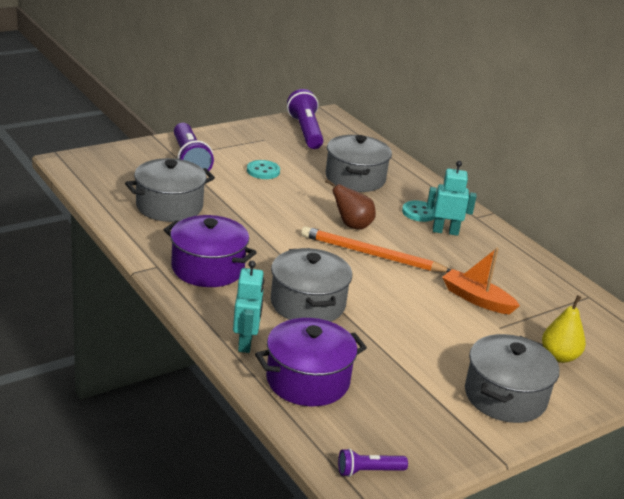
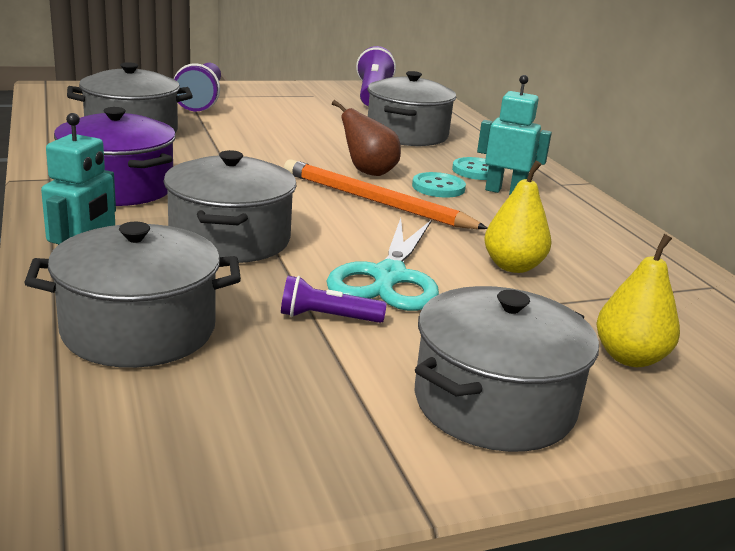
camera: 15 degrees right, 5 degrees down
(263, 171) = (287, 117): turquoise button -> turquoise button (438, 187)
(307, 380) = (139, 330): purple pot -> grey pot
(368, 471) = (121, 492): purple flashlight -> purple flashlight (327, 317)
(413, 320) = (388, 277): none -> turquoise scissors
(476, 299) = (513, 266): orange boat -> yellow pear

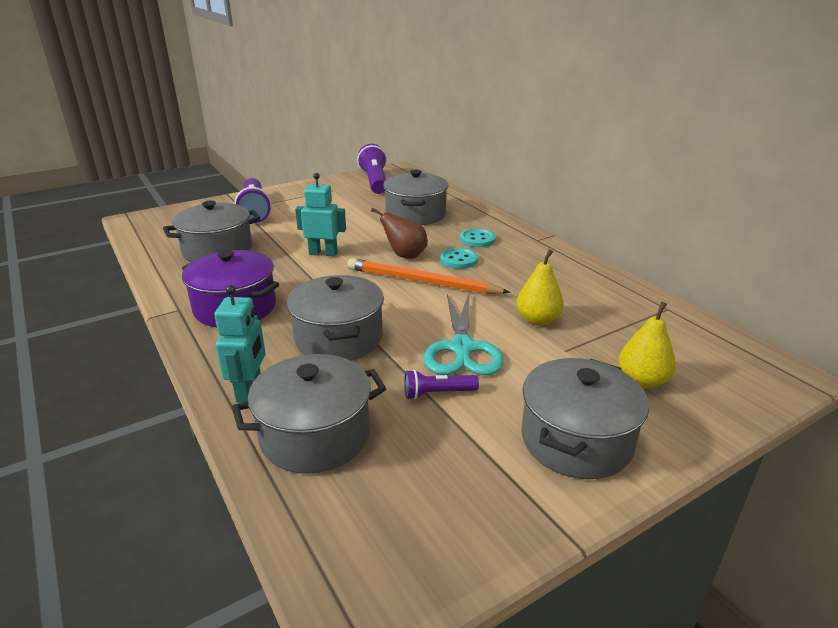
camera: 10 degrees left, 5 degrees up
(505, 192) = (504, 254): turquoise robot -> turquoise robot (323, 253)

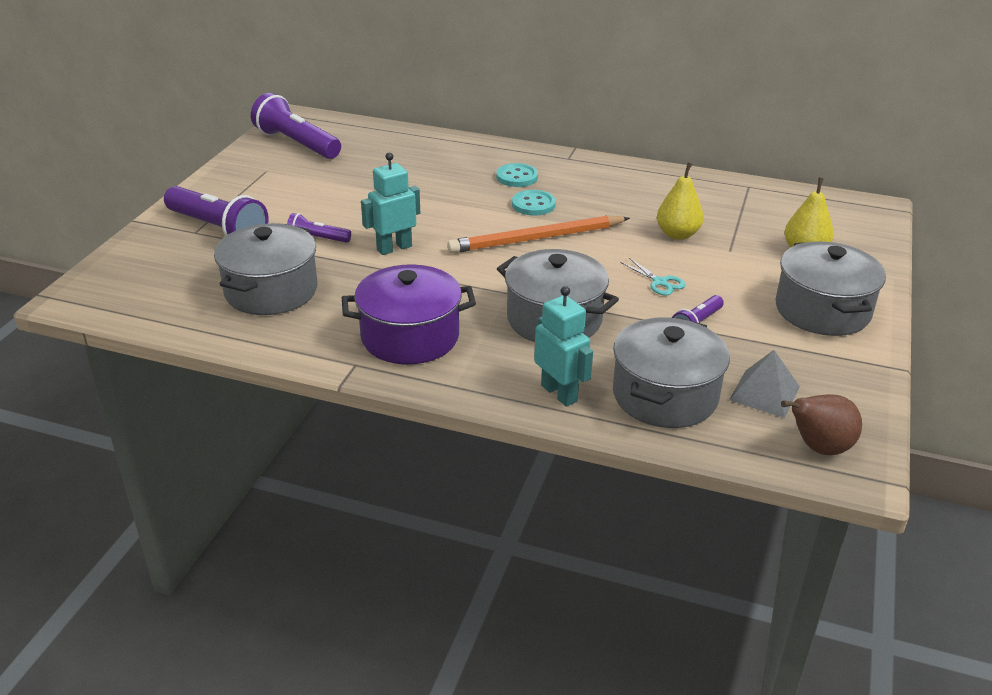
camera: 40 degrees left, 5 degrees up
(292, 233) = (317, 238): none -> purple flashlight
(397, 482) = (764, 393): none -> grey pyramid
(405, 255) = (478, 219): brown pear -> brown pear (818, 448)
(415, 215) = (413, 170): grey pot -> none
(462, 348) = (660, 282): turquoise scissors -> turquoise scissors, size x0.47

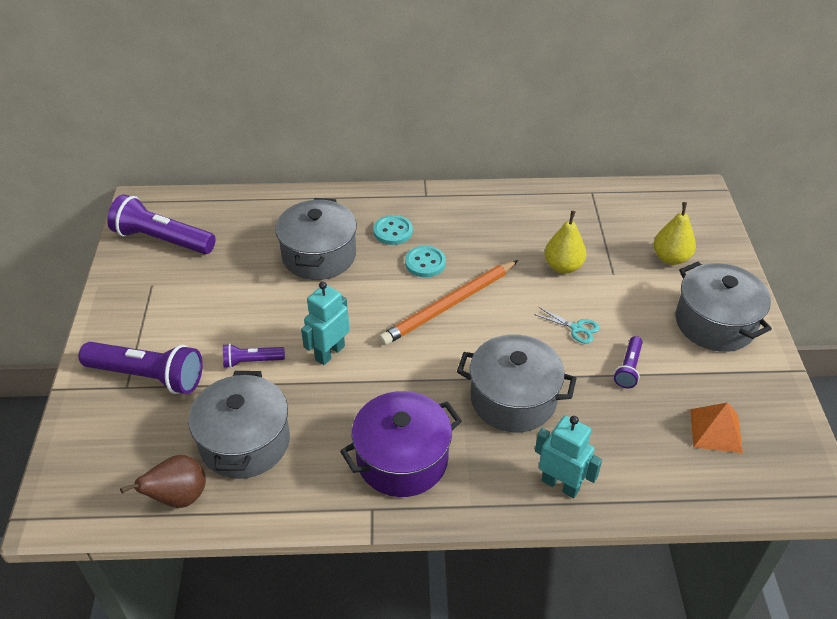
camera: 20 degrees left, 10 degrees up
(665, 396) = (643, 459): grey pot -> grey pot (319, 255)
(764, 393) = (715, 430): grey pyramid -> orange pyramid
(818, 448) = (781, 477): brown pear -> brown pear (178, 497)

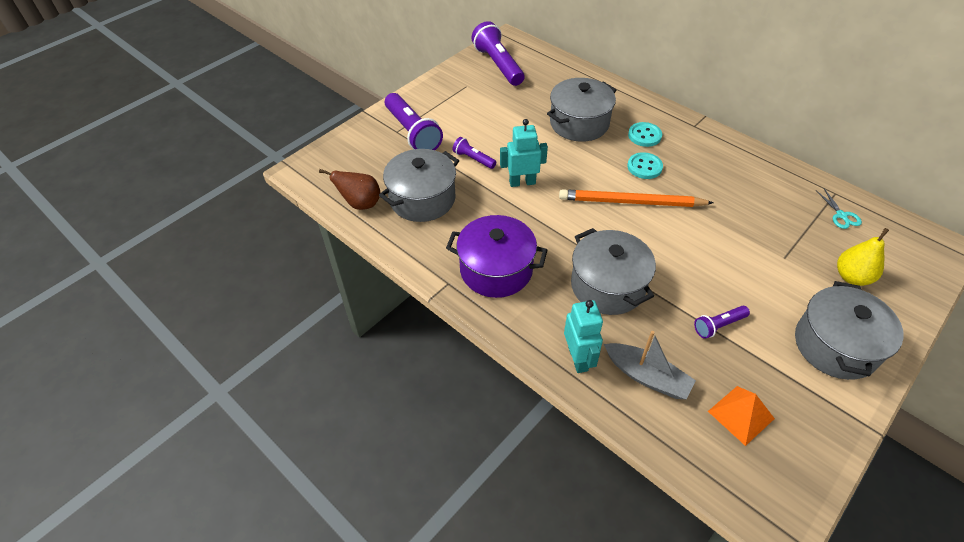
camera: 45 degrees right, 5 degrees up
(563, 266) = (747, 228): yellow pear -> none
(576, 328) = (709, 274): turquoise scissors -> turquoise scissors (841, 216)
(625, 455) = (647, 376): none -> grey boat

